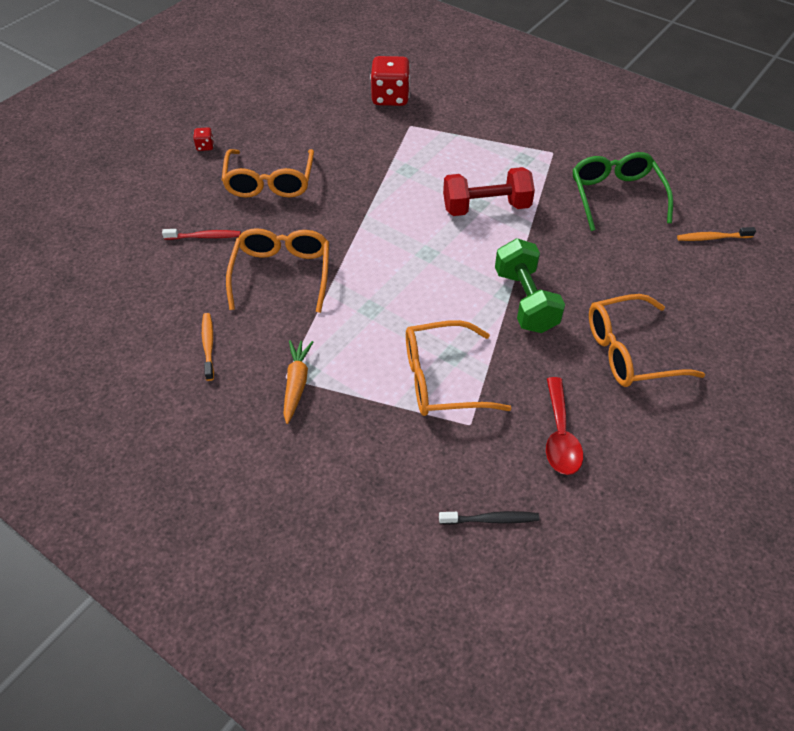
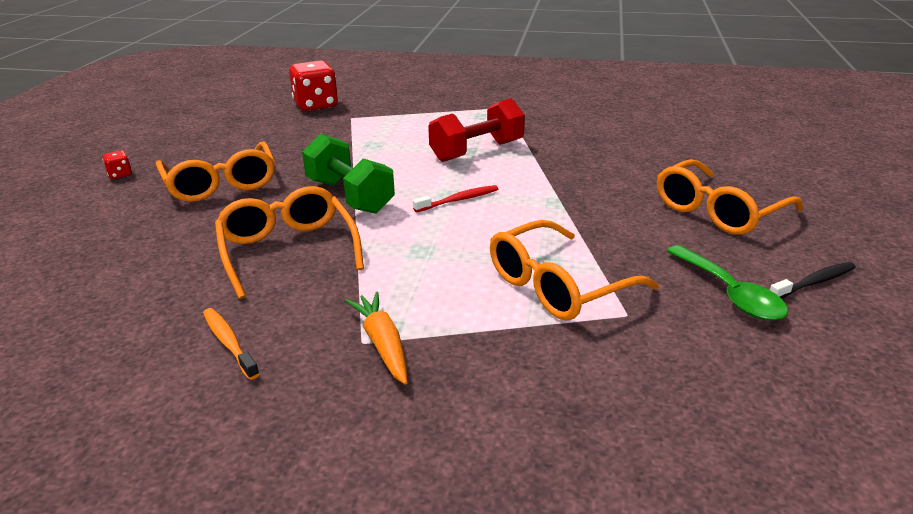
camera: 25 degrees left, 20 degrees down
(204, 237) = (161, 244): red toothbrush -> red toothbrush (458, 200)
(491, 519) = (745, 397): black toothbrush -> black toothbrush (813, 282)
(525, 301) = (581, 202): green dumbbell -> green dumbbell (349, 196)
(560, 435) = (729, 293): red spoon -> green spoon
(616, 197) = (589, 120): green glasses -> none
(712, 238) = (696, 126): orange toothbrush -> none

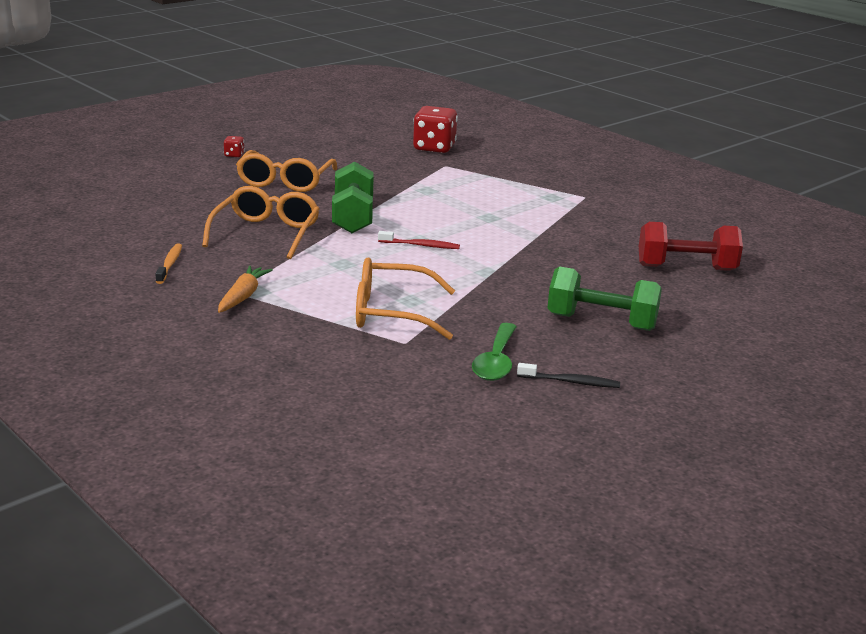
camera: 35 degrees right, 5 degrees down
(477, 151) = (496, 220): red dumbbell -> red dumbbell (686, 268)
(719, 211) = (601, 322): orange glasses -> green dumbbell

